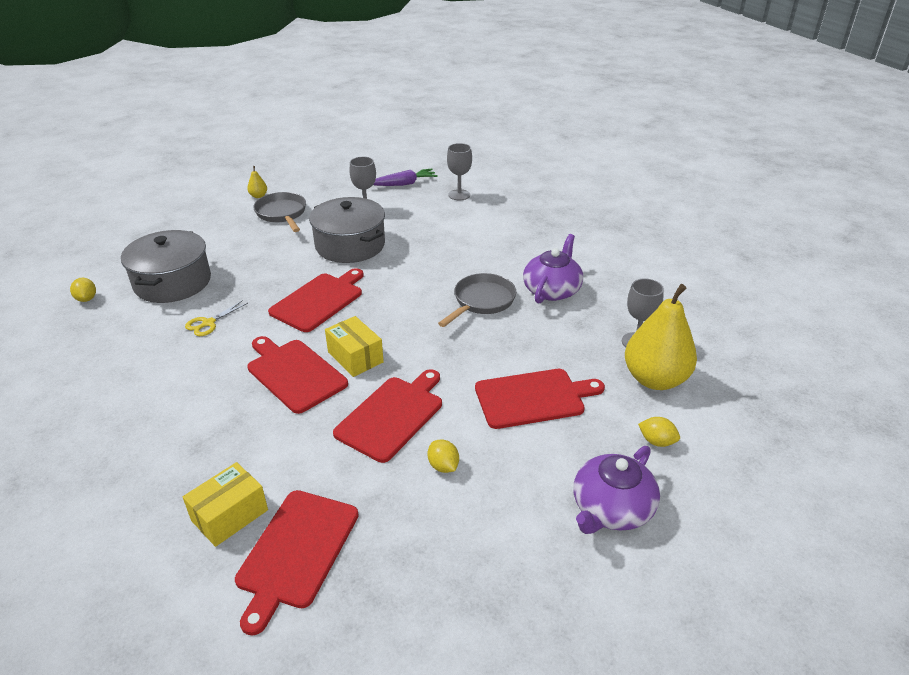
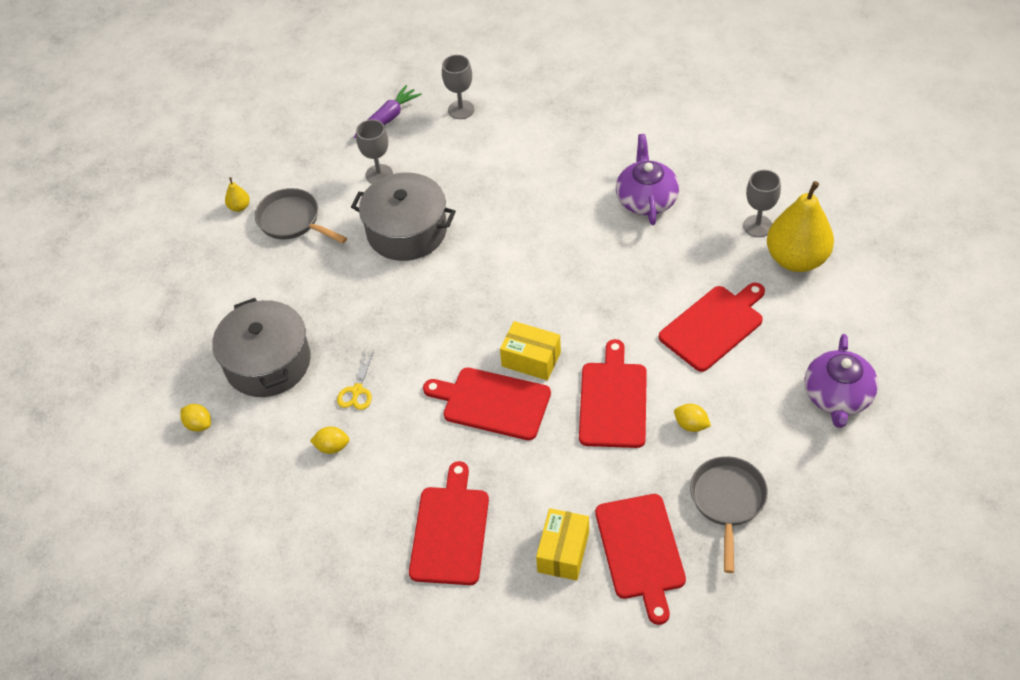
camera: 25 degrees left, 15 degrees up
(319, 300) = (439, 314): red cutting board -> red cutting board (450, 531)
(482, 301) = (593, 242): grey pan -> grey pan (727, 501)
(656, 441) = (834, 320): yellow lemon -> yellow lemon (332, 447)

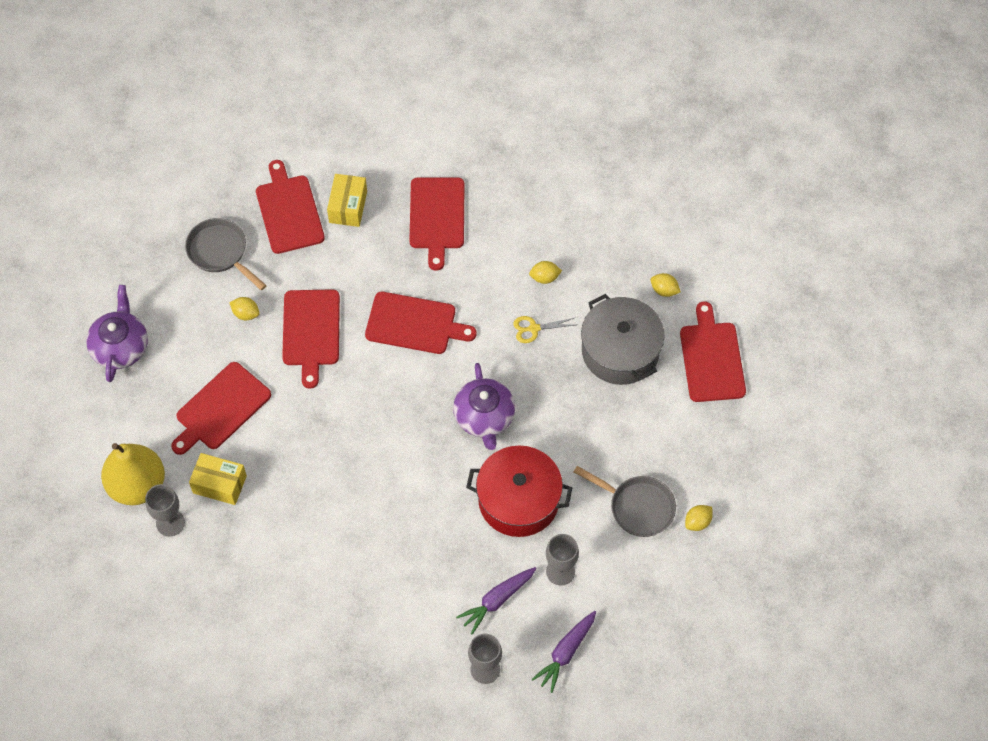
camera: 170 degrees right, 10 degrees up
(172, 349) = (711, 358): none -> red cutting board
(239, 207) = (697, 522): yellow pear -> yellow lemon
(357, 390) = (534, 328): yellow scissors -> yellow scissors turned 105 degrees counterclockwise
(407, 231) = (518, 500): grey pot -> red pot
(442, 156) = (497, 600): none -> purple carrot
(531, 359) = (384, 366): yellow box -> yellow box (219, 484)
(646, 199) = (279, 552): purple teapot -> purple teapot (484, 417)
(727, 501) = (220, 252): grey pan -> grey pan turned 135 degrees clockwise

